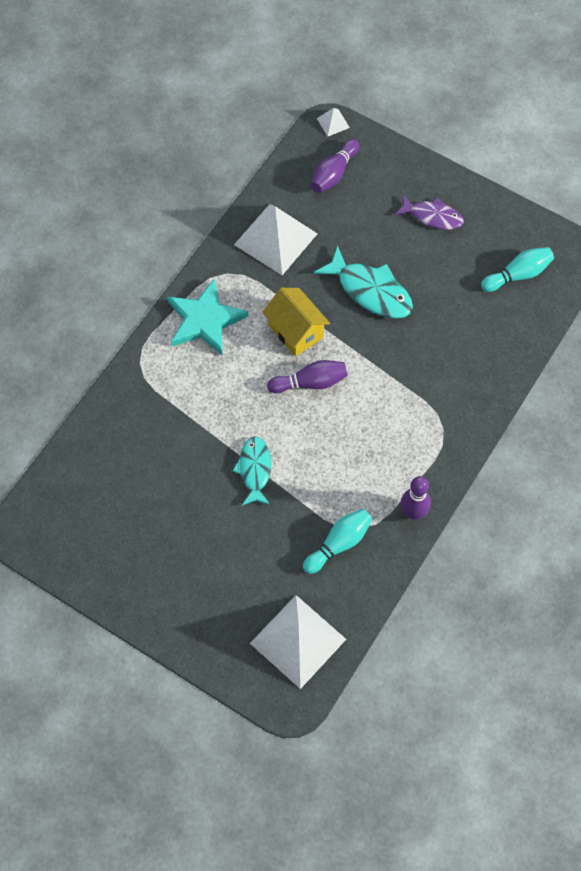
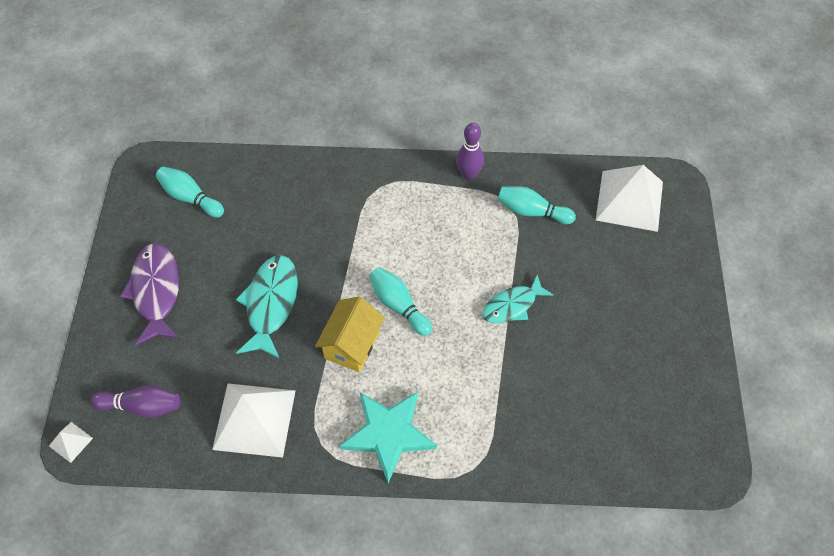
camera: 120 degrees left, 5 degrees down
(310, 382) = (398, 305): purple bowling pin -> turquoise bowling pin
(432, 216) = (156, 291): purple fish -> purple fish, size x1.51

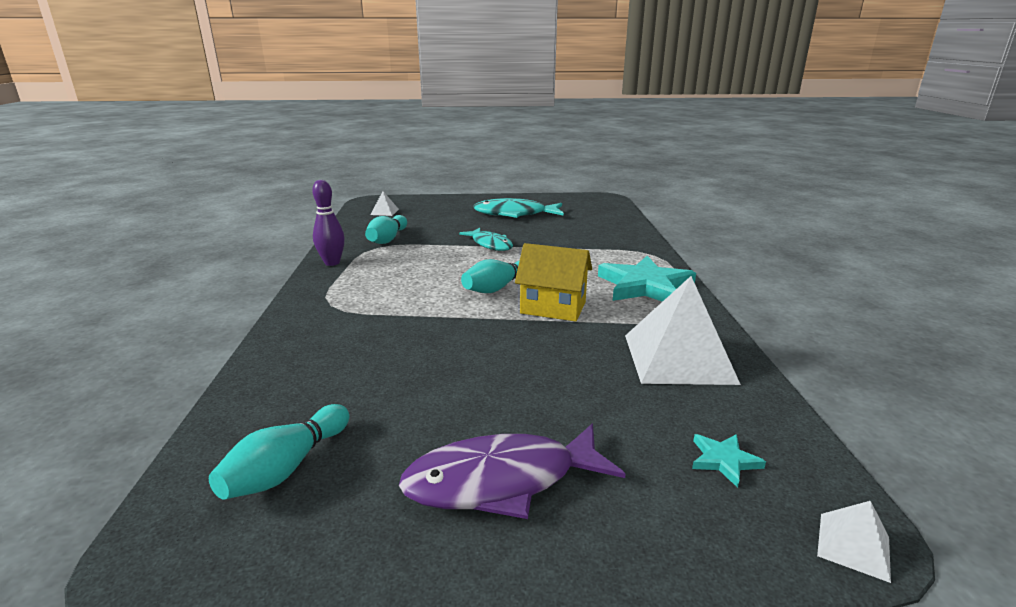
camera: 95 degrees left, 35 degrees down
(142, 406) = (724, 460): purple bowling pin -> turquoise star
(271, 304) = (508, 362): turquoise fish -> turquoise fish (514, 214)
(629, 200) = (384, 212): white pyramid -> white pyramid, size x0.43

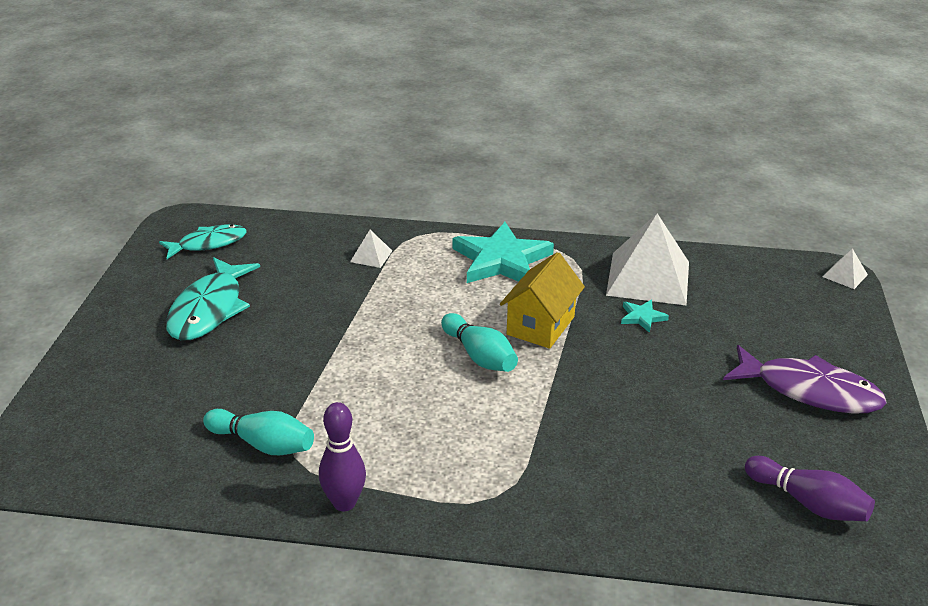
camera: 80 degrees left, 10 degrees up
(286, 468) = (808, 503): turquoise bowling pin -> purple bowling pin
(384, 212) = (106, 447): white pyramid -> white pyramid (371, 256)
(490, 244) = (332, 346): turquoise fish -> turquoise fish (208, 244)
(501, 481) = (809, 391): purple fish -> purple fish turned 60 degrees counterclockwise
(724, 460) = (778, 294): turquoise star -> turquoise star (642, 317)

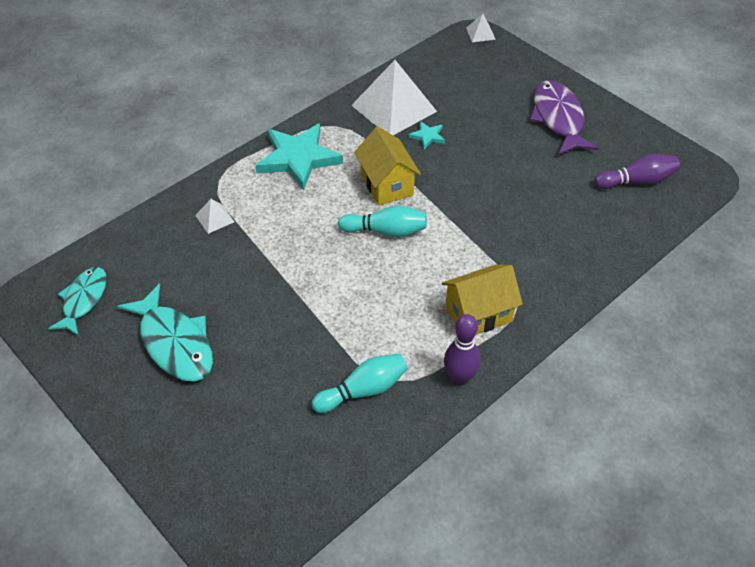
camera: 50 degrees left, 15 degrees up
(445, 474) = (478, 314): none -> yellow house
(809, 391) = (558, 118): purple fish -> purple fish turned 75 degrees counterclockwise

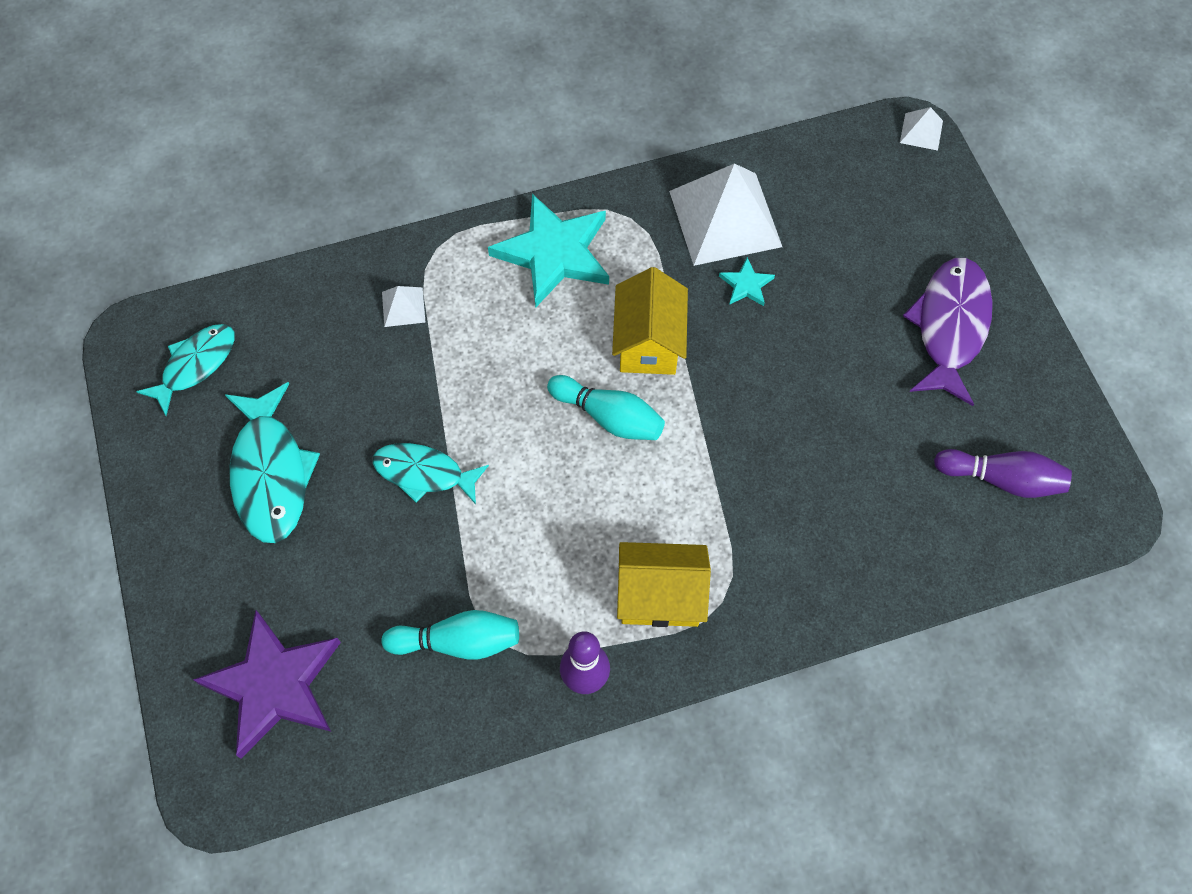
camera: 25 degrees right, 15 degrees up
(249, 468) = (274, 685): none -> purple star
(283, 304) = (424, 473): none -> turquoise fish

